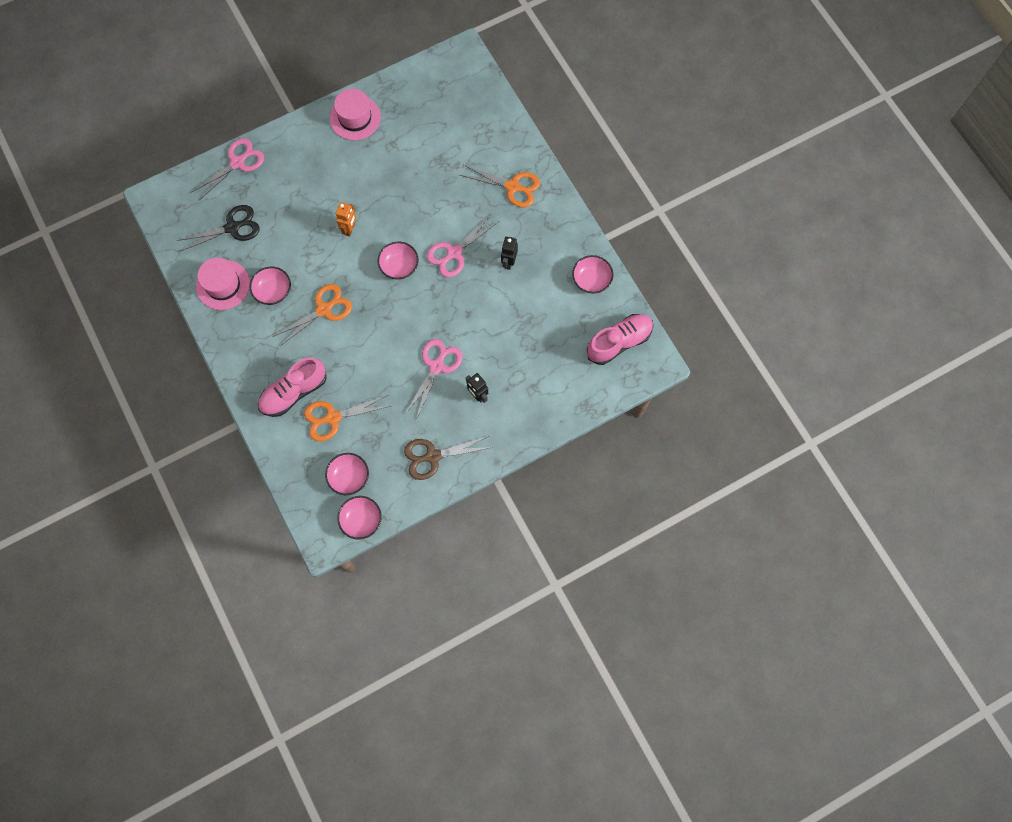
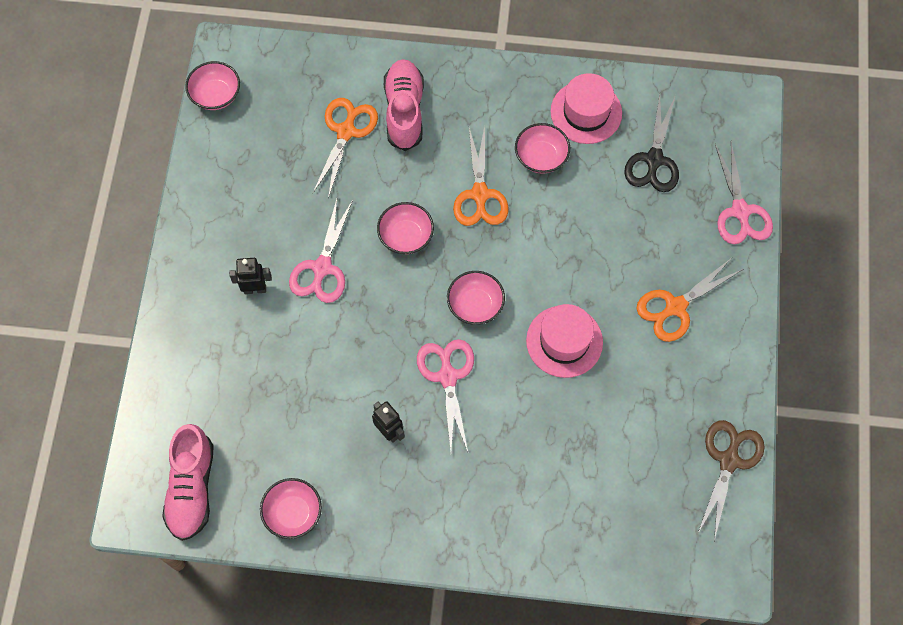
camera: 125 degrees right, 5 degrees down
(349, 477) = (269, 109): pink bowl -> pink bowl (406, 236)
(350, 229) = (563, 280): orange robot -> none
(355, 118) = (718, 379): pink hat -> pink hat (564, 341)
(432, 456) = (225, 200): brown scissors -> brown scissors (729, 460)
(436, 366) = (322, 268): pink scissors -> pink scissors turned 45 degrees clockwise
(513, 187) = (487, 506): orange scissors -> orange scissors (675, 307)

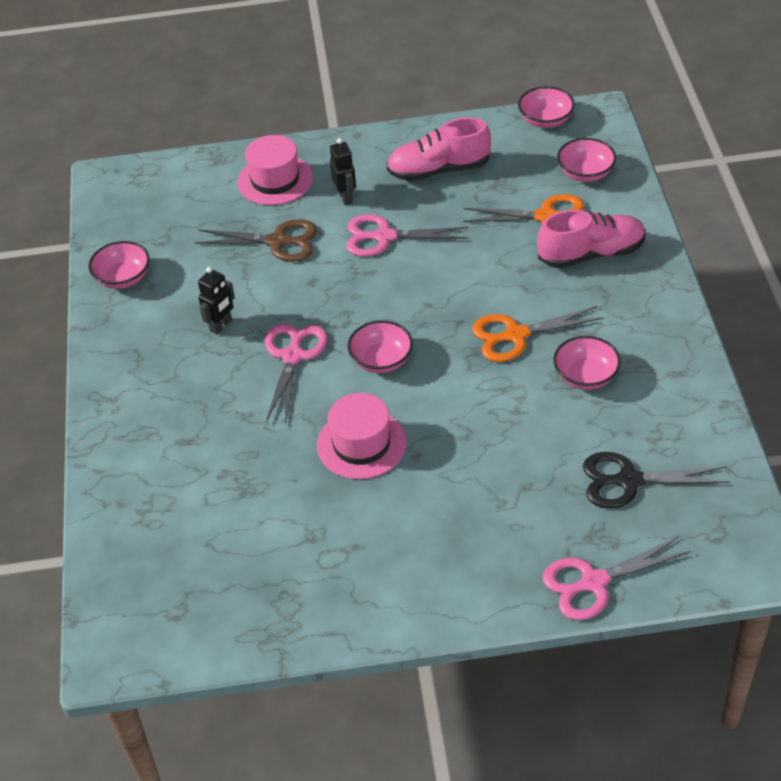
camera: 80 degrees right, 20 degrees down
(192, 488) = (135, 207): pink shoe -> pink shoe (438, 170)
(406, 236) = (442, 288): pink bowl -> pink bowl (585, 173)
(447, 376) = (293, 356): pink scissors -> pink scissors turned 60 degrees counterclockwise
(586, 112) = (664, 404): pink hat -> pink hat (275, 180)
(675, 307) = (437, 539): orange scissors -> none
(729, 460) = (253, 628): brown scissors -> brown scissors (278, 241)

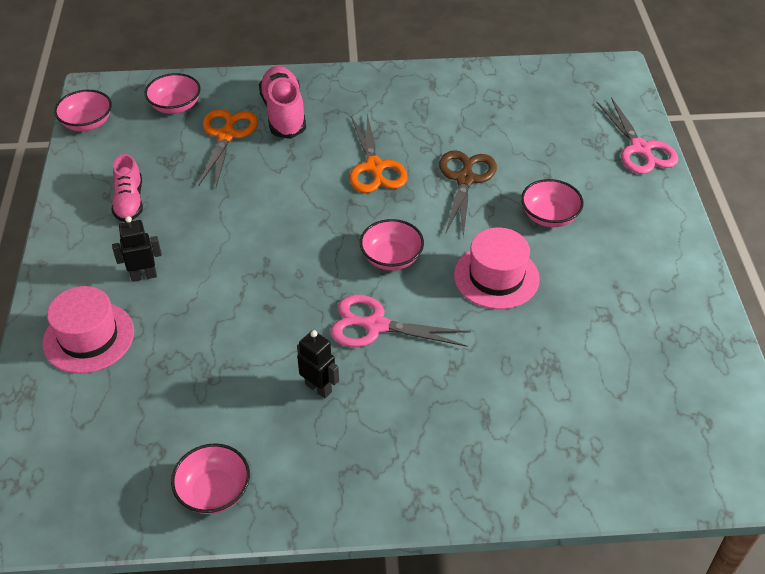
camera: 90 degrees left, 0 degrees up
(278, 241) = (196, 335): brown scissors -> brown scissors (465, 179)
(384, 237) = (217, 248): pink scissors -> none
(438, 170) = (129, 202): pink shoe -> pink shoe, size x0.66
(585, 376) = (429, 132): pink bowl -> pink bowl (549, 216)
(628, 481) = (542, 121): black scissors -> none

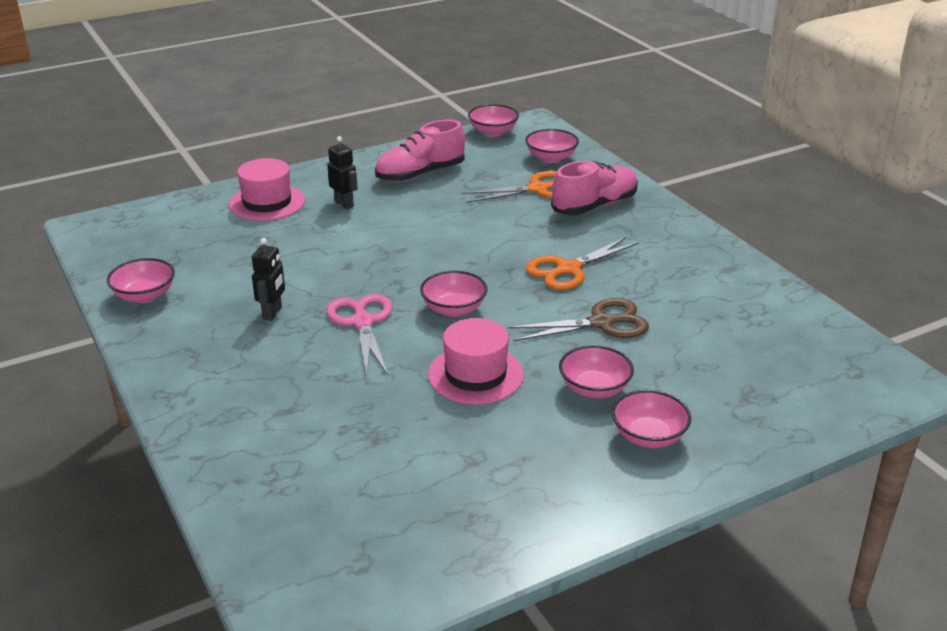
camera: 65 degrees right, 15 degrees down
(129, 202) = (420, 174): pink shoe -> pink shoe, size x1.51
(618, 211) = (648, 436): none -> pink bowl
(640, 149) = (777, 432): pink scissors -> none

